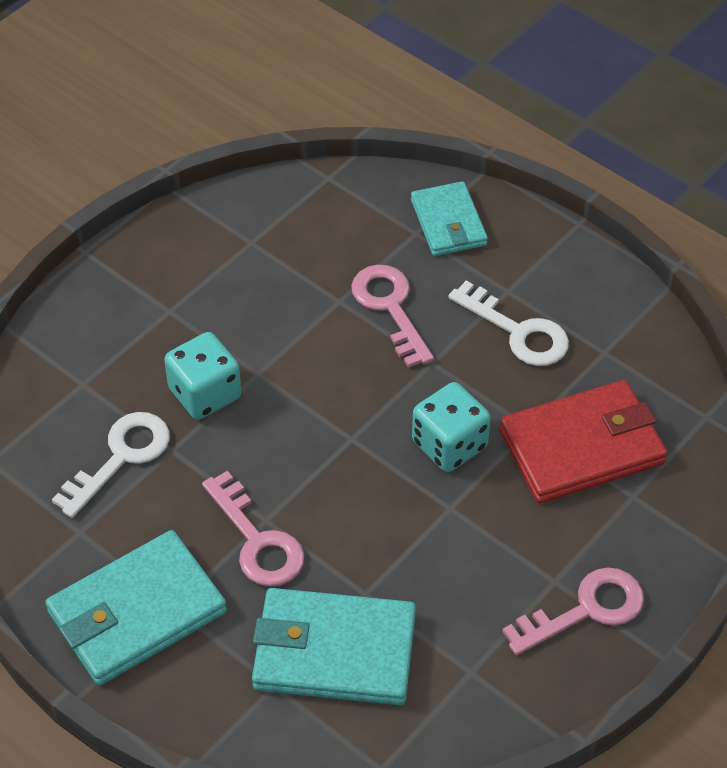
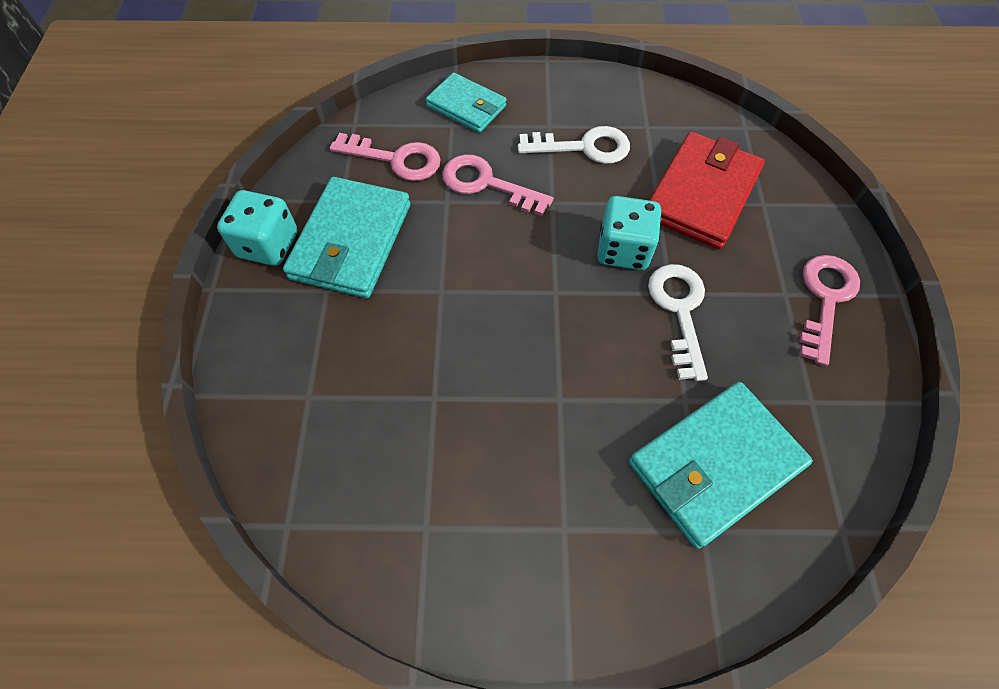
camera: 40 degrees left, 10 degrees up
(121, 457) = (399, 435): white key -> white key (679, 311)
(136, 612) = (541, 561): turquoise wallet -> turquoise wallet (351, 241)
(205, 394) = (416, 334): turquoise dice -> turquoise dice (268, 245)
(257, 540) = (571, 421): pink key -> pink key (395, 159)

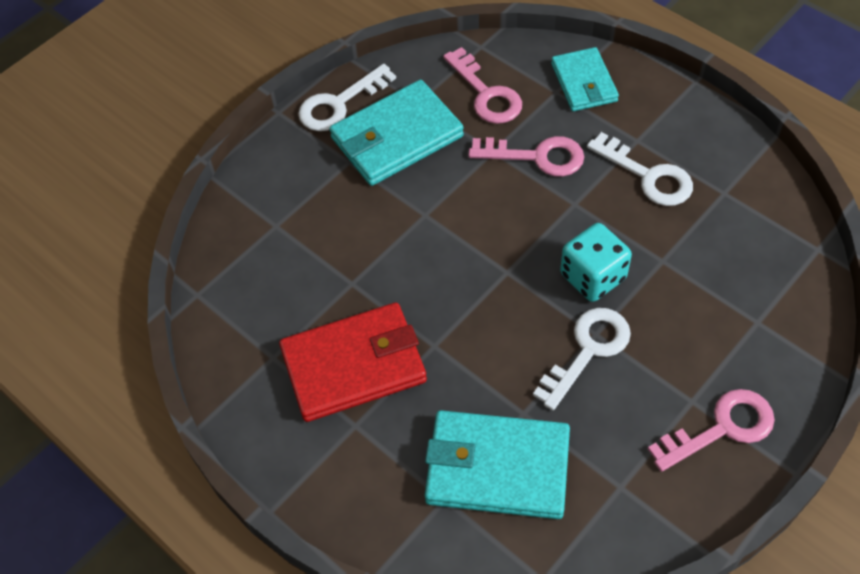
camera: 45 degrees right, 5 degrees down
(268, 245) = (339, 104): turquoise dice -> white key
(486, 184) = (537, 156): pink key -> pink key turned 120 degrees clockwise
(702, 194) = (709, 278): red wallet -> red wallet (354, 365)

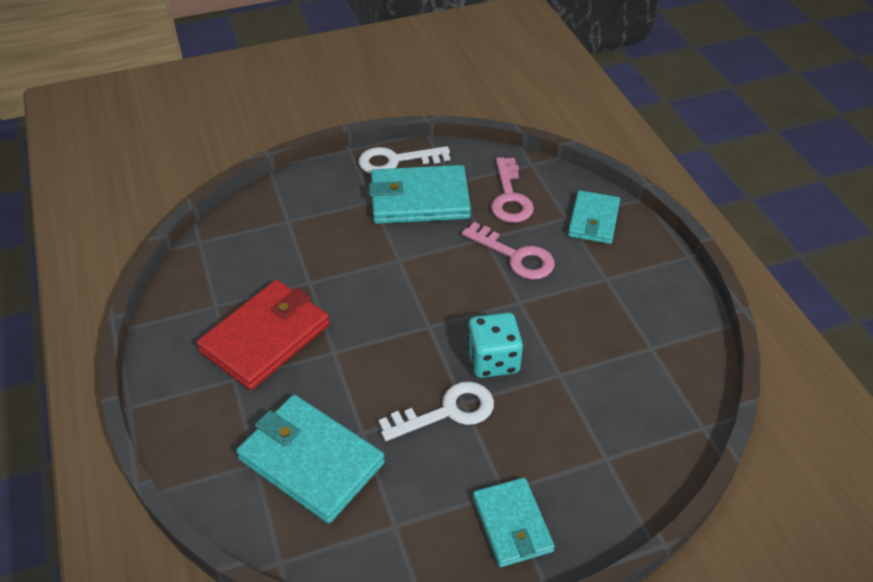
camera: 25 degrees right, 10 degrees down
(354, 365) = (266, 338): red wallet -> red wallet turned 60 degrees counterclockwise
(648, 176) = (595, 307): white key -> none
(721, 428) = (512, 524): pink key -> turquoise wallet

